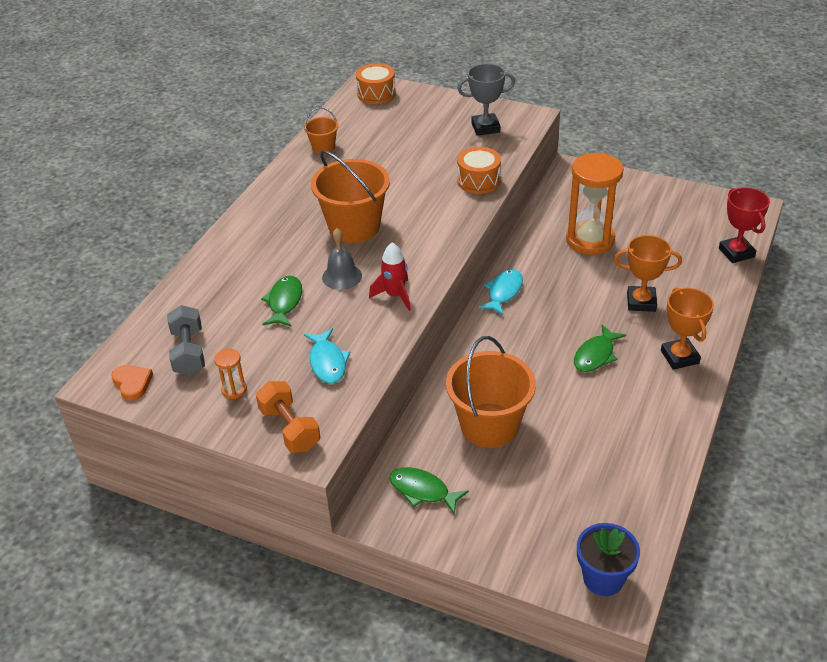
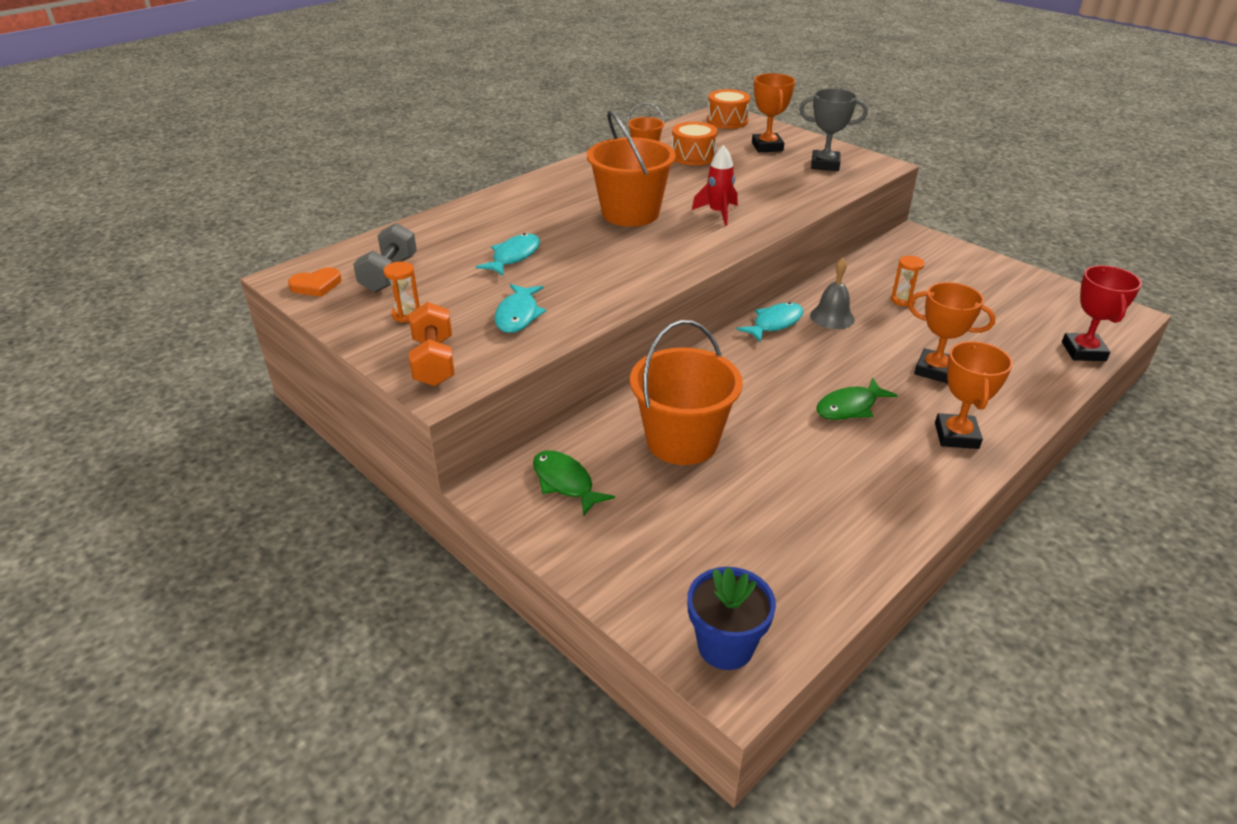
camera: 20 degrees right, 5 degrees down
(132, 383) = (316, 285): orange heart -> orange heart turned 75 degrees clockwise
(284, 302) = (514, 256): green fish -> turquoise fish
(342, 276) = (587, 249): grey bell -> grey bell (832, 317)
(395, 295) = (631, 277): red rocket -> red rocket (718, 213)
(427, 118) = (767, 147): none -> orange trophy
(478, 181) = (789, 204): orange drum -> orange drum (693, 156)
(590, 240) = (903, 300): orange hourglass -> orange hourglass, size x0.42

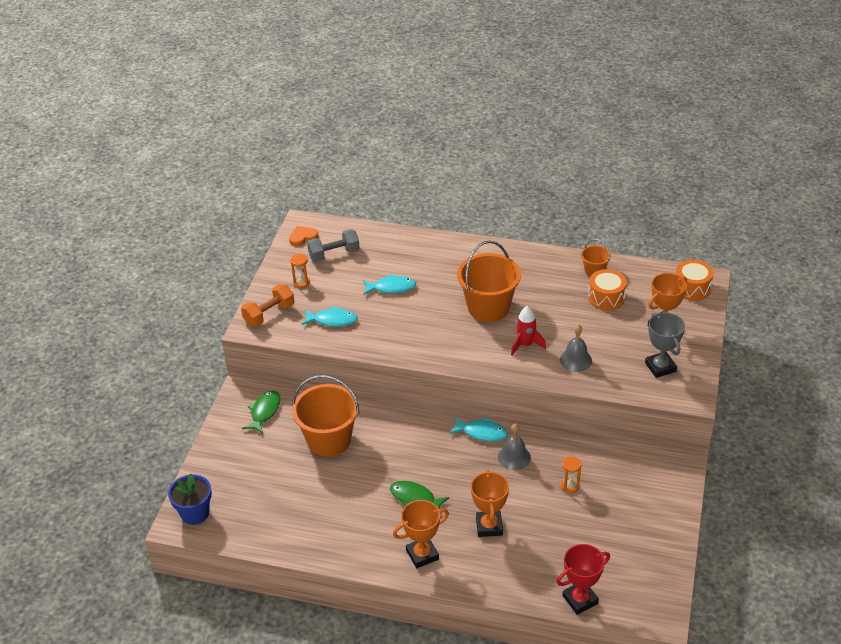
camera: 60 degrees right, 5 degrees up
(316, 285) = (303, 237): orange heart -> orange heart turned 120 degrees clockwise
(518, 315) = (332, 320): turquoise fish -> turquoise fish turned 150 degrees counterclockwise
(771, 197) = (575, 360): none -> grey bell

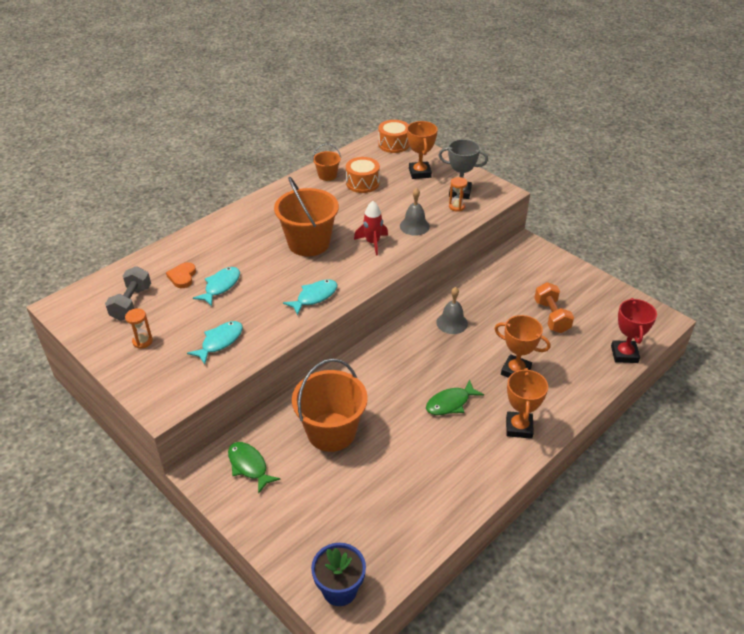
camera: 60 degrees left, 0 degrees up
(269, 314) = (160, 384): orange dumbbell -> orange dumbbell (551, 316)
(303, 237) = (80, 314): orange heart -> orange heart (182, 277)
(482, 433) = (410, 329): turquoise fish -> turquoise fish (314, 297)
(569, 486) = (506, 307): orange hourglass -> orange hourglass (456, 207)

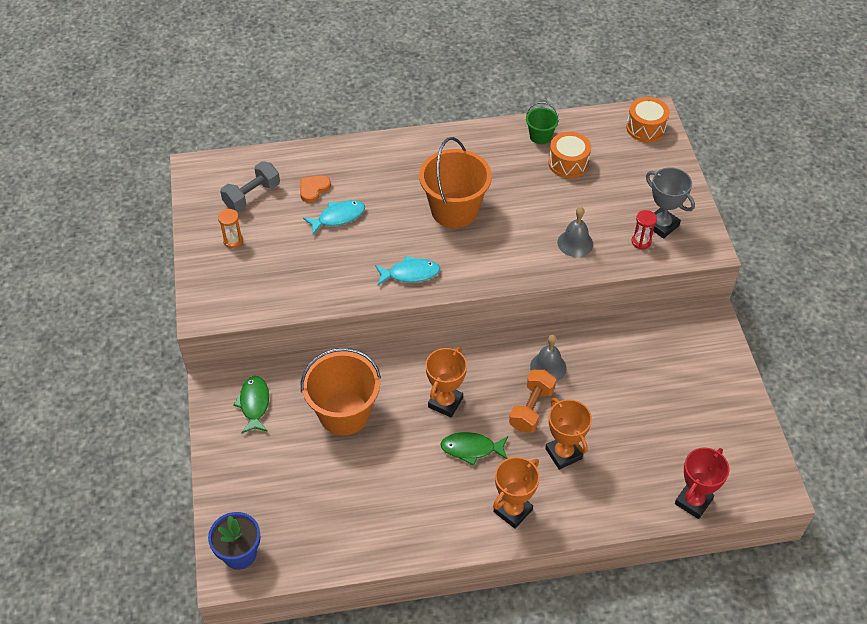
camera: 35 degrees right, 10 degrees up
(220, 342) = (293, 276): turquoise fish -> none
(327, 175) = (540, 136): orange bucket -> green bucket
(372, 243) = (515, 241): red rocket -> none
(420, 173) = (640, 179): orange trophy -> orange trophy (445, 402)
(456, 207) = (641, 242): orange hourglass -> red hourglass
(551, 316) = (657, 417): orange dumbbell -> orange dumbbell (531, 409)

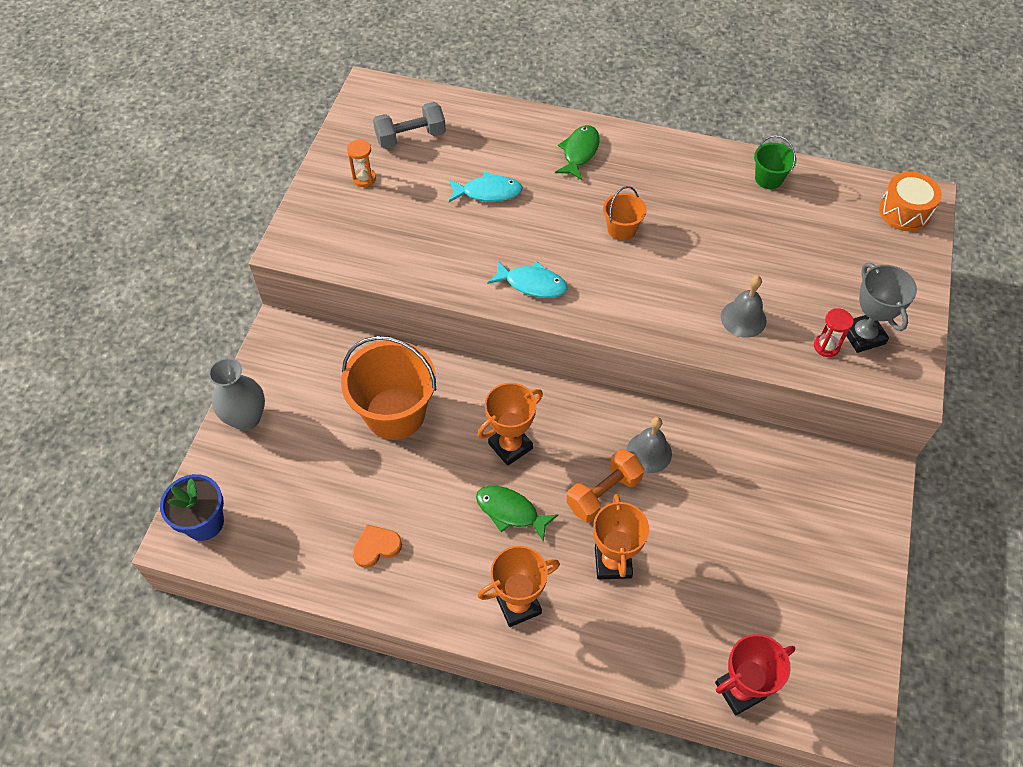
camera: 25 degrees right, 5 degrees up
(227, 464) = (246, 418): none -> grey vase
(254, 404) = (309, 365): green fish -> green fish (579, 152)
(313, 189) = (479, 153): orange heart -> orange heart (376, 547)
(454, 210) = (621, 229): orange bucket -> orange bucket, size x0.49
(568, 163) = (785, 221): orange drum -> none

